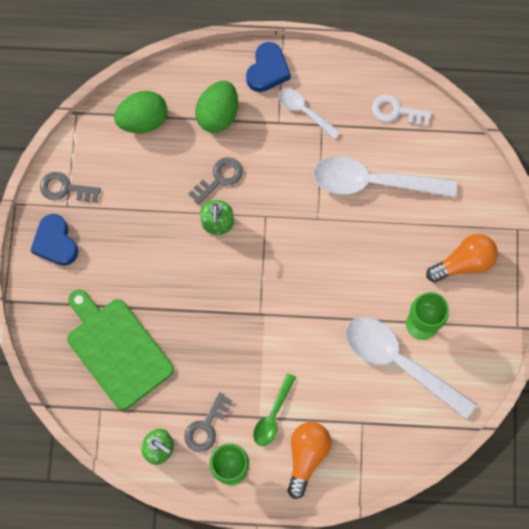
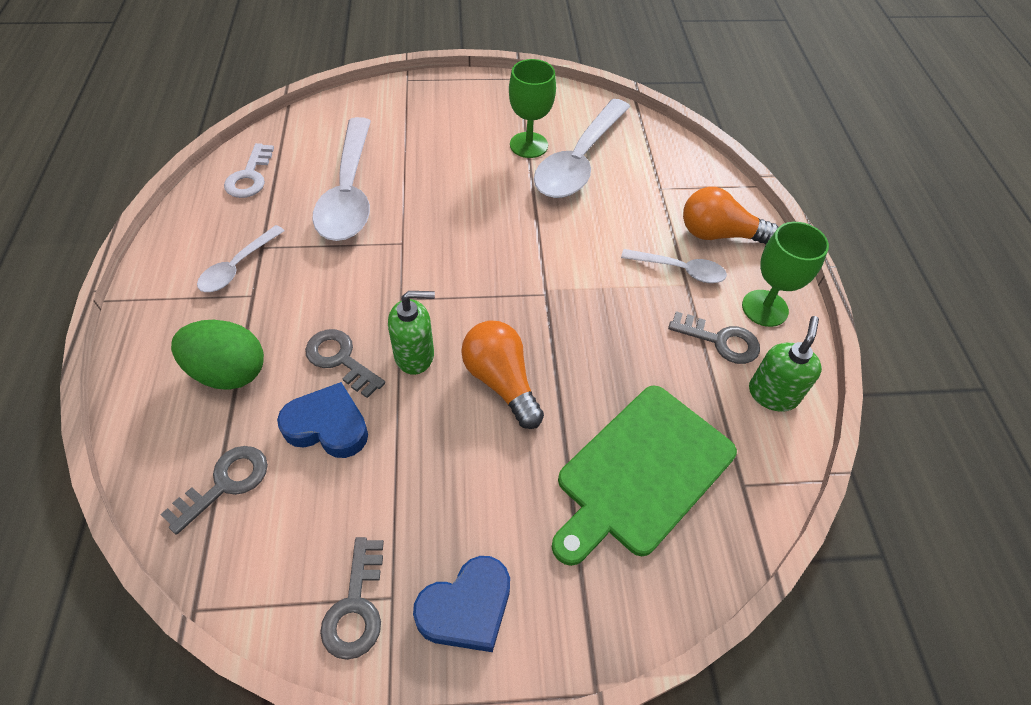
camera: 100 degrees left, 20 degrees down
(143, 120) = (225, 483): green egg -> grey key
(267, 70) = (161, 314): blue heart -> blue heart (327, 426)
(273, 415) = (679, 270): green spoon -> white spoon
(463, 263) = (450, 116): orange light bulb -> orange light bulb (501, 382)

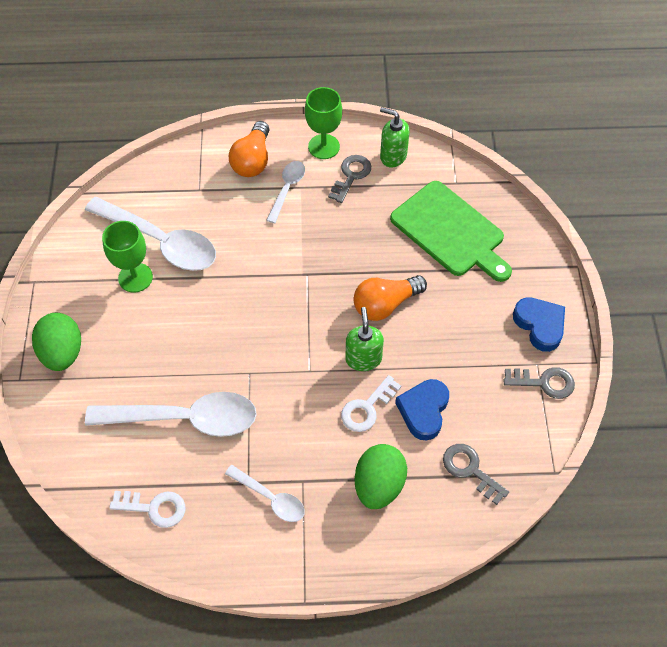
camera: 85 degrees left, 5 degrees up
(340, 359) = (367, 408): grey key -> white key
(435, 103) = (63, 352): none -> green egg

